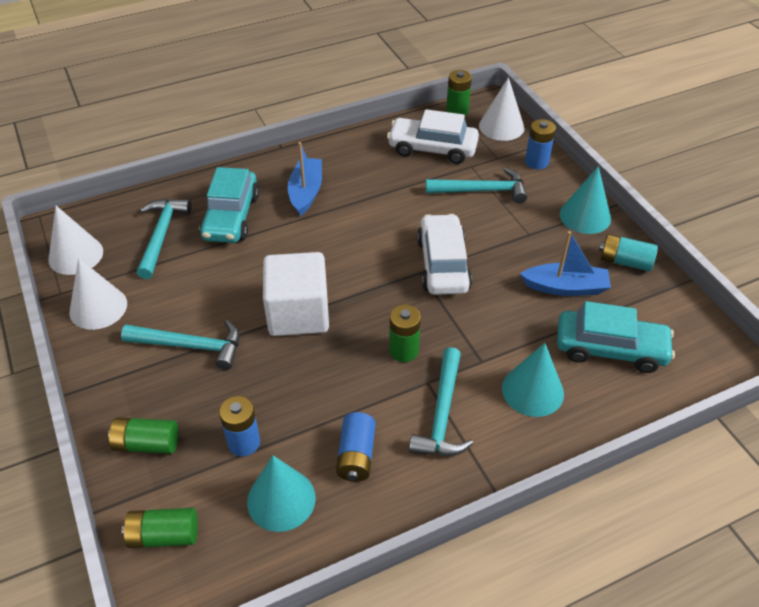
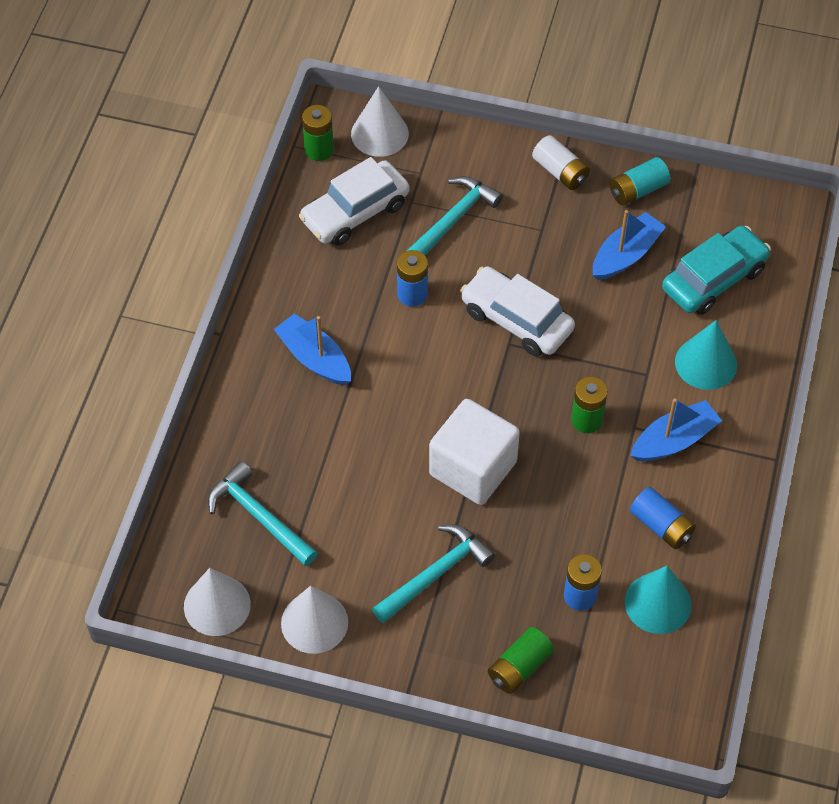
camera: 50 degrees left, 10 degrees up
(164, 535) = (622, 703): green battery -> none
(231, 217) = (289, 442): turquoise car -> none
(442, 414) = (674, 440): turquoise hammer -> blue boat
(536, 162) = (457, 148): blue battery -> blue battery (412, 294)
(585, 216) = (560, 172): turquoise cone -> white battery

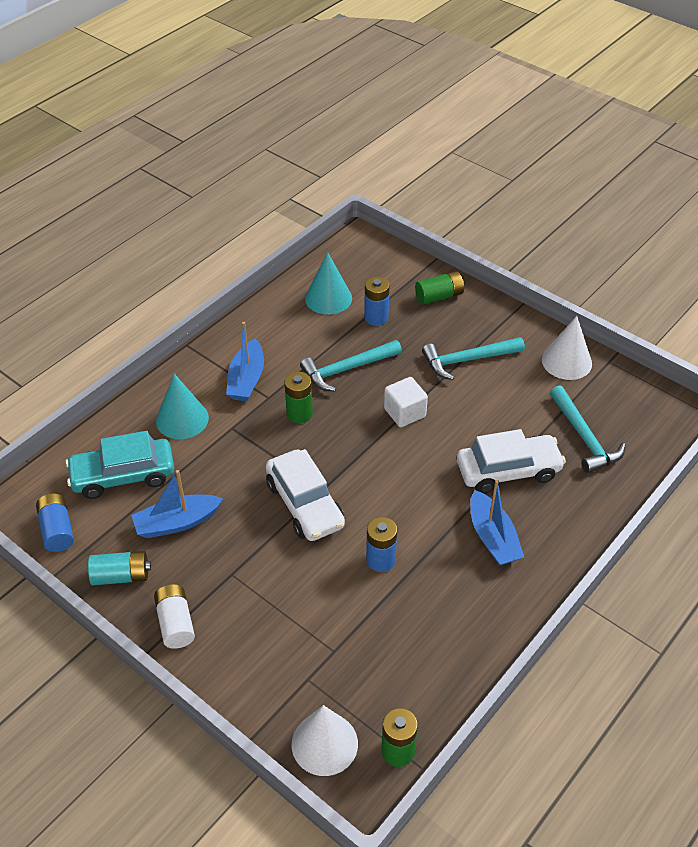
camera: 155 degrees left, 10 degrees down
(217, 605) = (635, 393): white cone -> none
(355, 212) = (394, 661): white car -> white car (508, 471)
(453, 220) = (304, 615): turquoise hammer -> turquoise hammer (347, 369)
(473, 468) = (404, 412): white cube -> white cube, size x0.59
(661, 526) = (294, 335): blue battery -> blue battery (57, 530)
(674, 440) = (246, 379): blue boat -> blue boat turned 75 degrees counterclockwise

